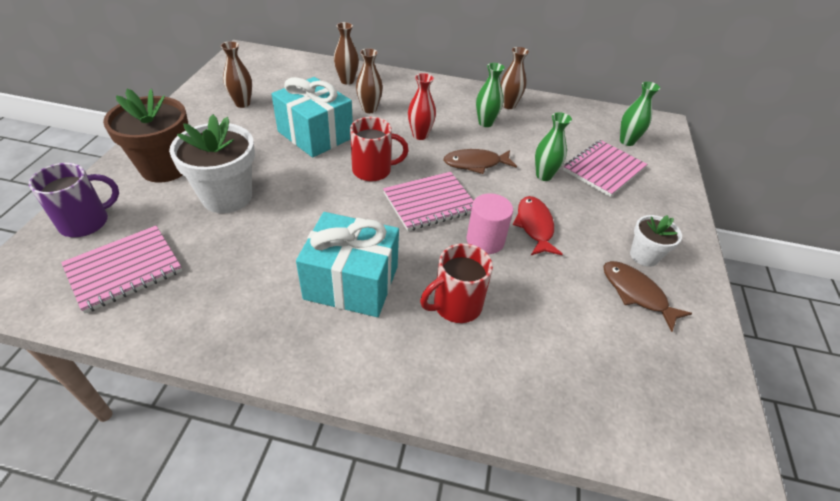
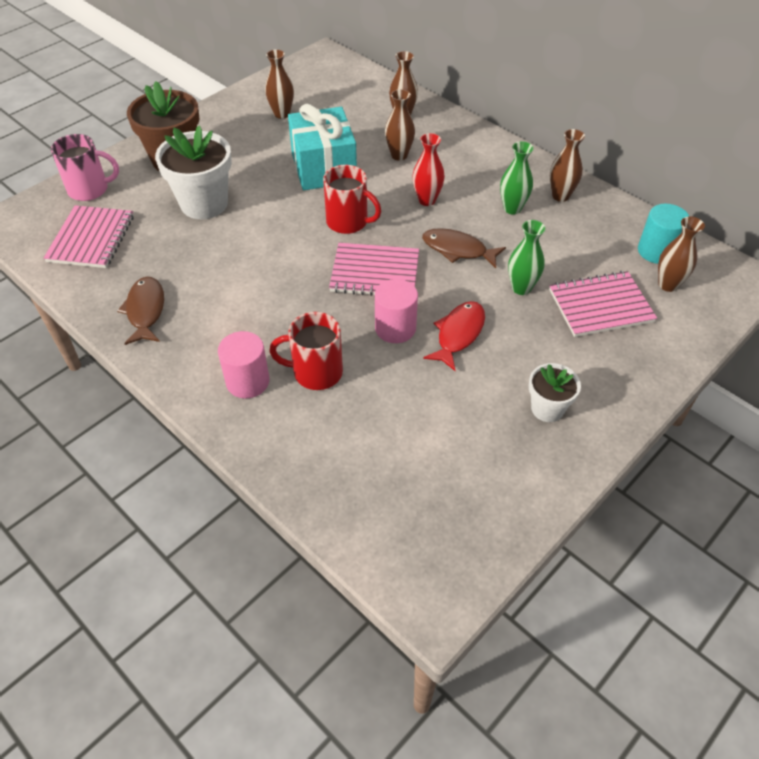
camera: 35 degrees right, 5 degrees up
(86, 222) = (90, 189): purple mug -> pink mug
(124, 270) = (91, 239): pink notebook -> pink notebook turned 75 degrees counterclockwise
(351, 282) = (246, 317): turquoise gift -> none
(403, 342) = (247, 381): none -> pink cylinder
(599, 122) = (656, 251): none -> turquoise cylinder
(627, 141) = (668, 284): green vase -> brown vase
(636, 293) = (499, 438): brown fish -> brown fish (145, 310)

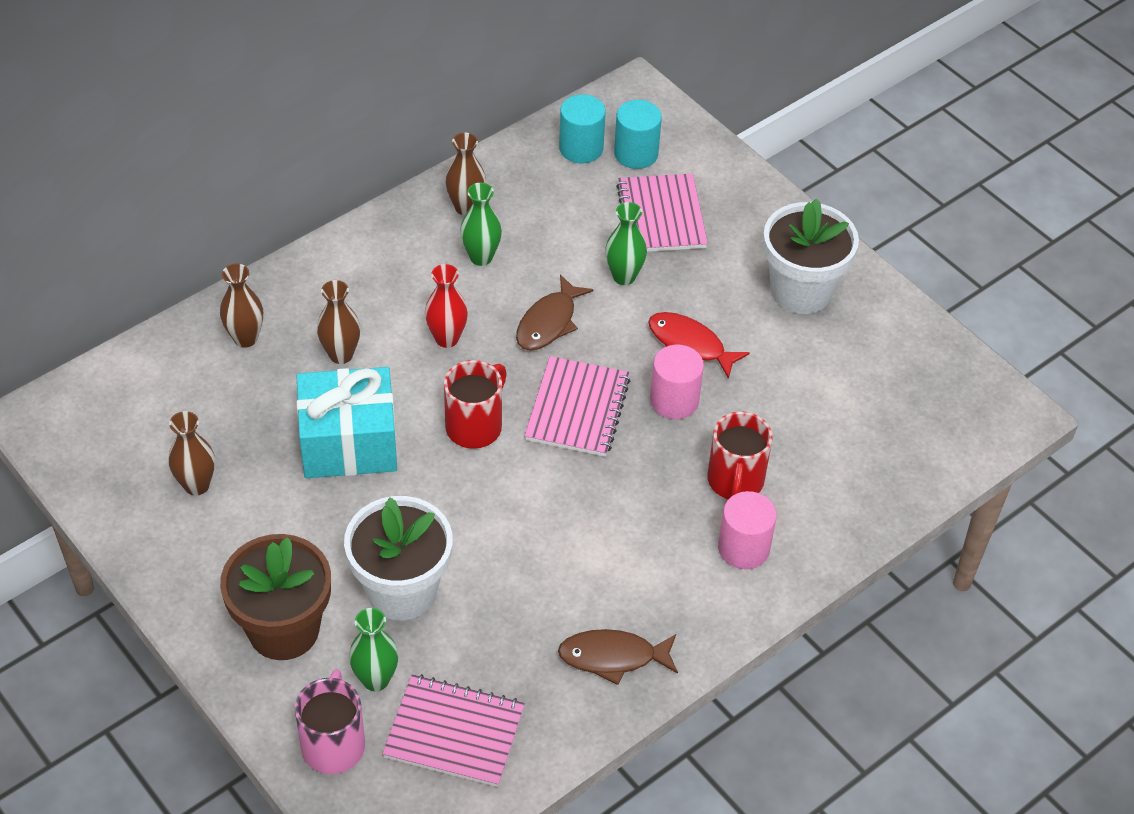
camera: 85 degrees left, 0 degrees up
(135, 201) = (375, 679): none -> green vase
(547, 409) = (801, 291): white flower pot -> white flower pot, size x1.79
(668, 284) = (636, 153): brown vase -> turquoise cylinder

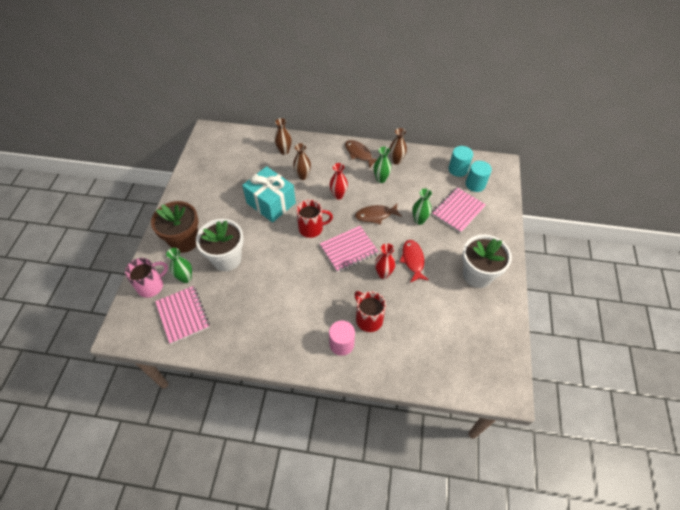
camera: 50 degrees right, 5 degrees up
(196, 485) = (218, 181): brown vase -> none
(613, 657) = (255, 338): brown fish -> brown fish (359, 154)
(674, 400) = (383, 274): pink cylinder -> red vase
(735, 481) = (368, 319): red mug -> red mug turned 90 degrees clockwise

